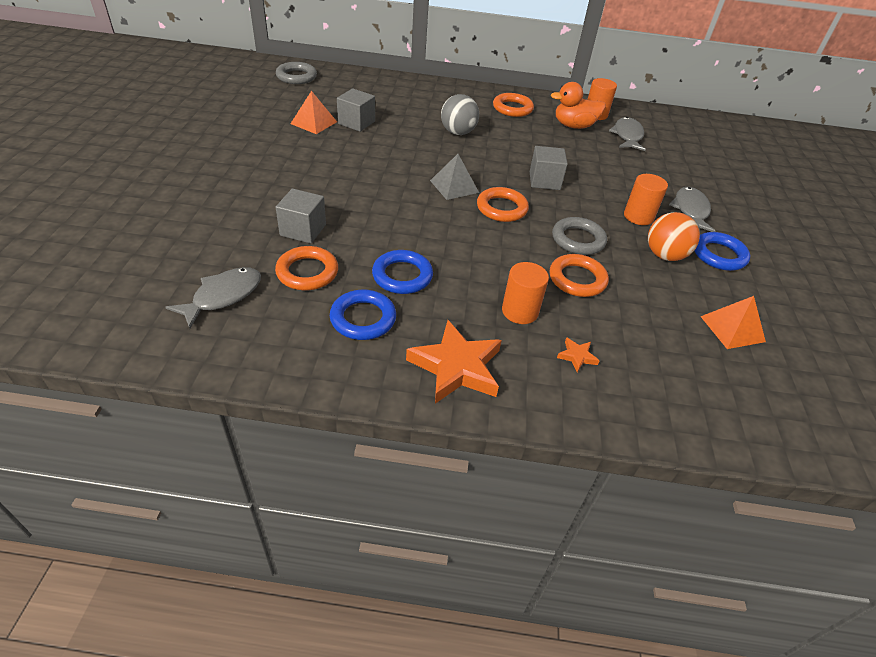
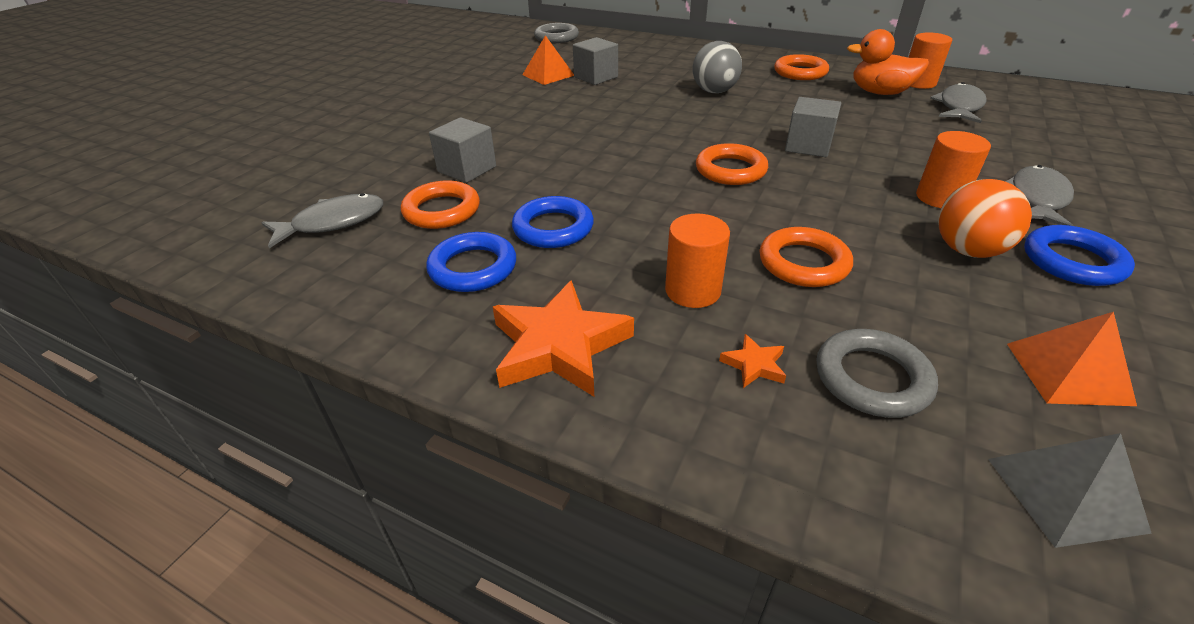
camera: 25 degrees right, 5 degrees down
(454, 186) = (678, 142): grey pyramid -> grey pyramid (1065, 493)
(578, 240) = (827, 215): grey ring -> grey ring (872, 378)

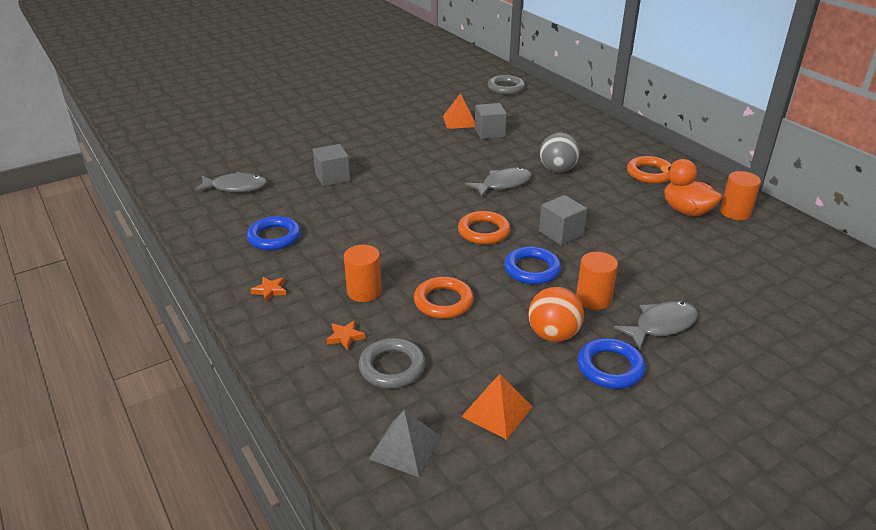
camera: 30 degrees right, 5 degrees down
(442, 210) = (293, 199): orange ring -> none
(553, 228) = (336, 230): blue ring -> blue ring (532, 269)
(559, 346) = (270, 291): orange star -> orange star, size x0.43
(959, 107) = (732, 243): grey fish -> grey fish (503, 184)

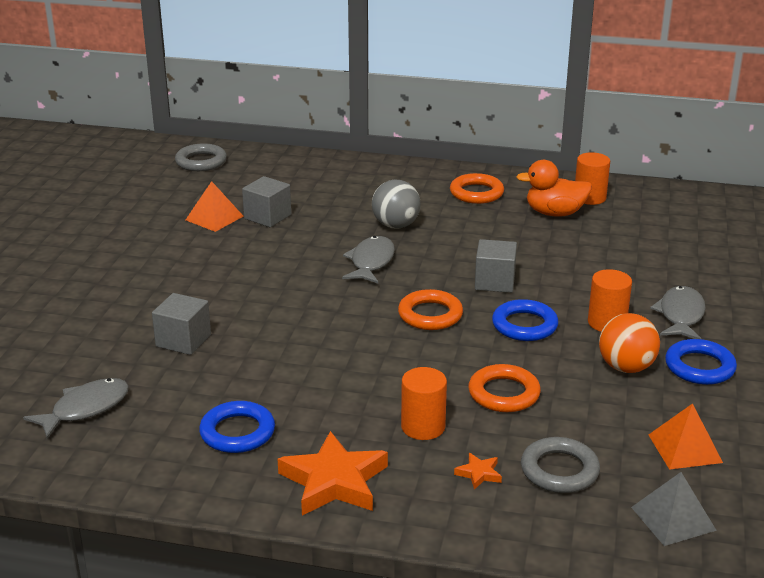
camera: 45 degrees left, 5 degrees down
(270, 291) = (334, 481): orange star -> orange star, size x2.30

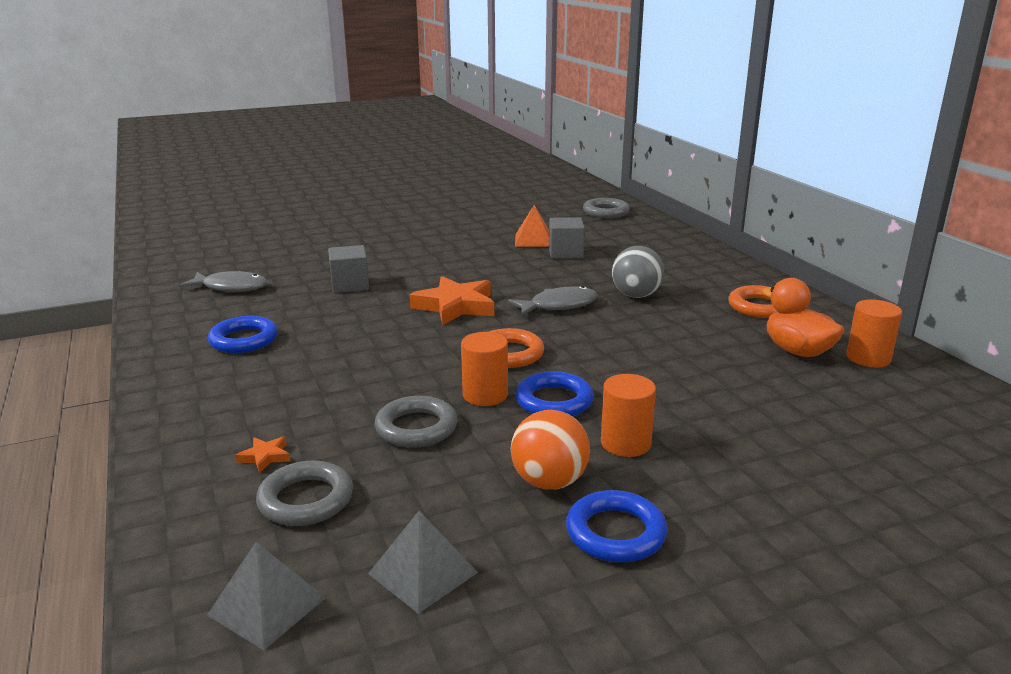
camera: 55 degrees right, 5 degrees down
(334, 481) = (203, 396): orange star -> orange star (455, 306)
(423, 427) = (319, 407): orange cylinder -> orange cylinder (485, 395)
(494, 282) = (611, 363): grey cube -> none
(504, 393) = (416, 428): orange ring -> grey ring
(680, 315) = (713, 485): grey fish -> none
(685, 448) = (423, 573): orange pyramid -> grey pyramid

